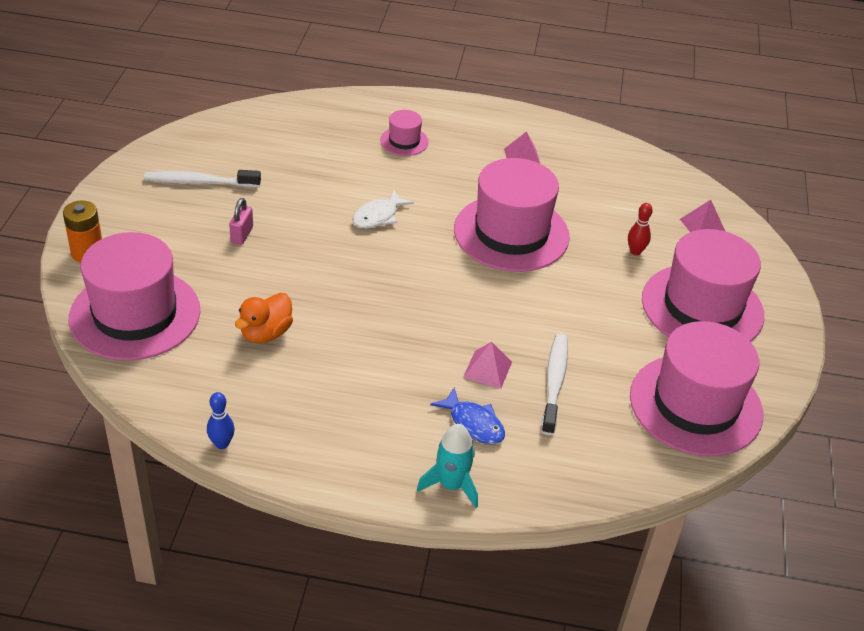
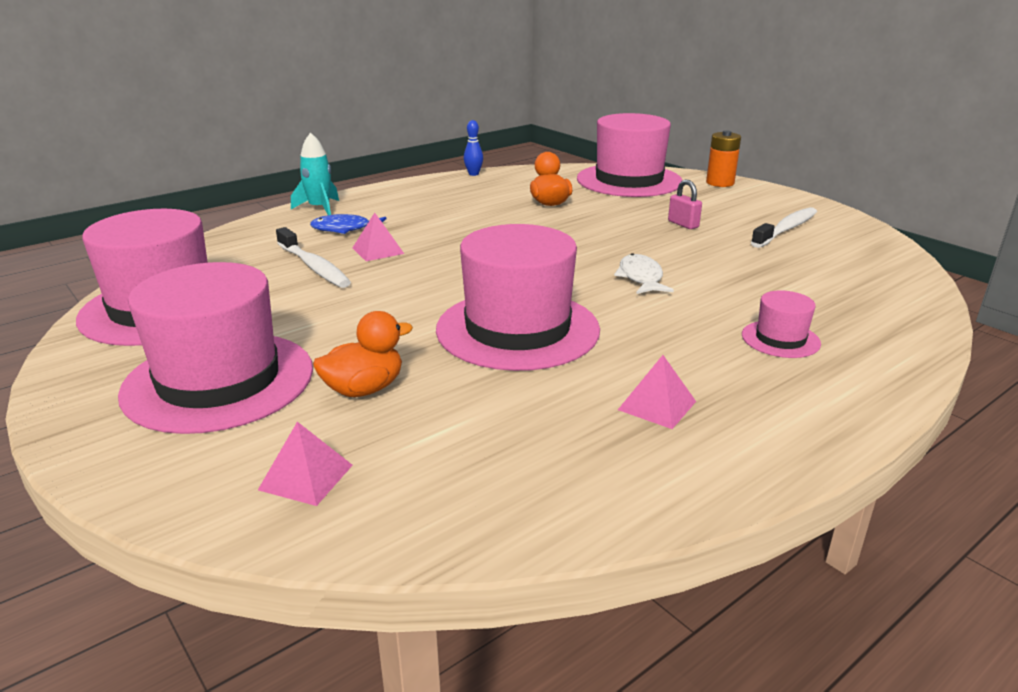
camera: 135 degrees right, 15 degrees down
(635, 251) = (364, 389): red bowling pin -> orange duck

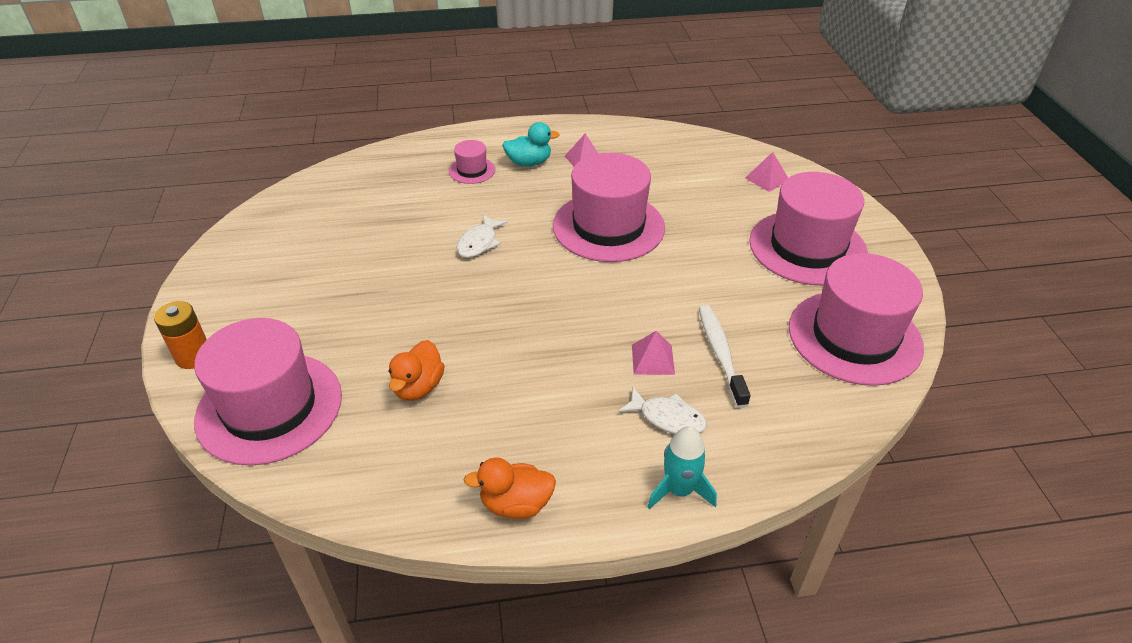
camera: 150 degrees left, 15 degrees up
(345, 229) = (667, 418): blue fish -> white fish
(364, 389) = (724, 214): orange duck -> orange duck (516, 504)
(473, 174) = (421, 523): blue bowling pin -> none
(683, 224) = (352, 295): pink padlock -> none
(728, 373) = (529, 163): none -> turquoise duck
(786, 229) = (288, 255): white toothbrush -> none

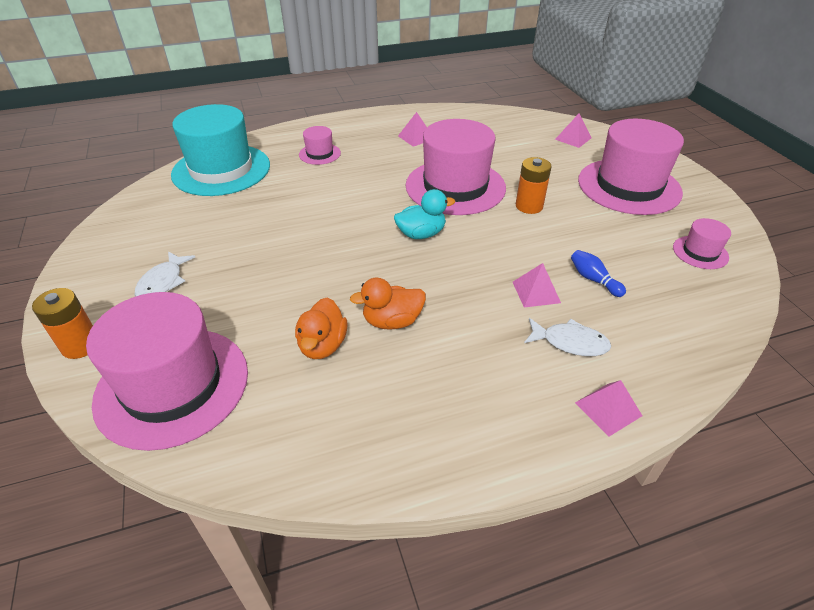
camera: 10 degrees left, 0 degrees up
(363, 179) = (221, 170): none -> turquoise hat
(479, 243) = (344, 211): white fish -> white fish (163, 282)
(516, 504) = (455, 447): orange duck -> orange duck (392, 321)
(529, 163) = (368, 143): turquoise duck -> turquoise duck (421, 234)
(679, 490) = (608, 409): turquoise rocket -> pink pyramid
(682, 259) = (529, 206): none -> orange battery
(720, 353) = (593, 280): white toothbrush -> blue bowling pin
(854, 337) = (700, 252): pink hat -> pink hat, size x0.45

